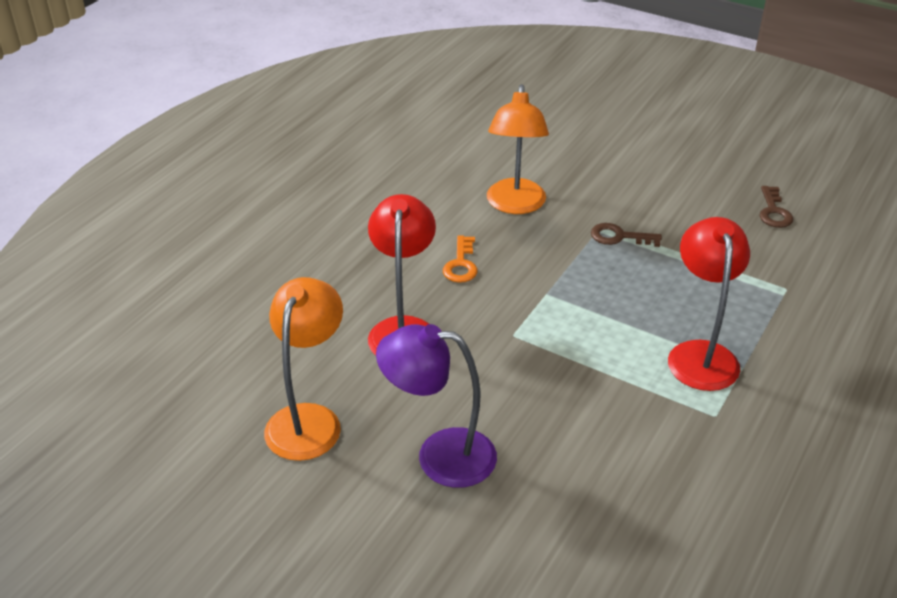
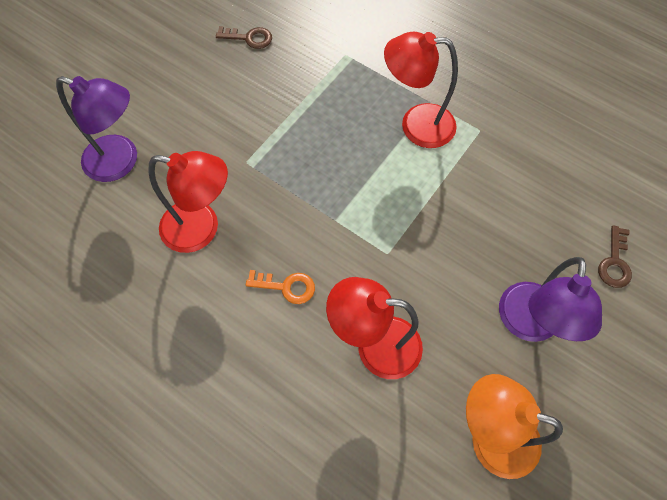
camera: 85 degrees left, 25 degrees up
(515, 205) = (202, 229): orange lamp -> red lamp
(577, 149) = (121, 162): none -> purple lamp
(619, 237) = (265, 152): brown key -> brown key (614, 262)

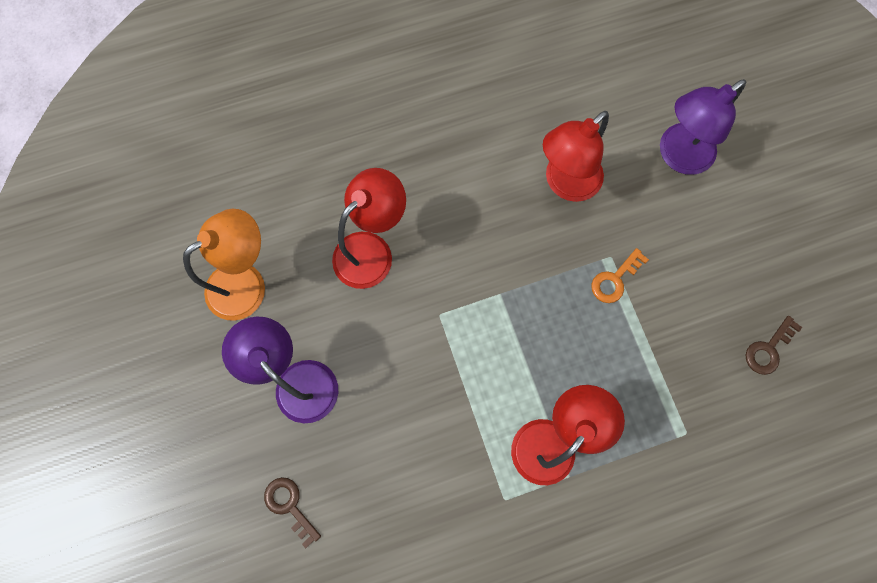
camera: 125 degrees right, 10 degrees up
(287, 287) = (466, 217): orange key -> orange key (614, 280)

